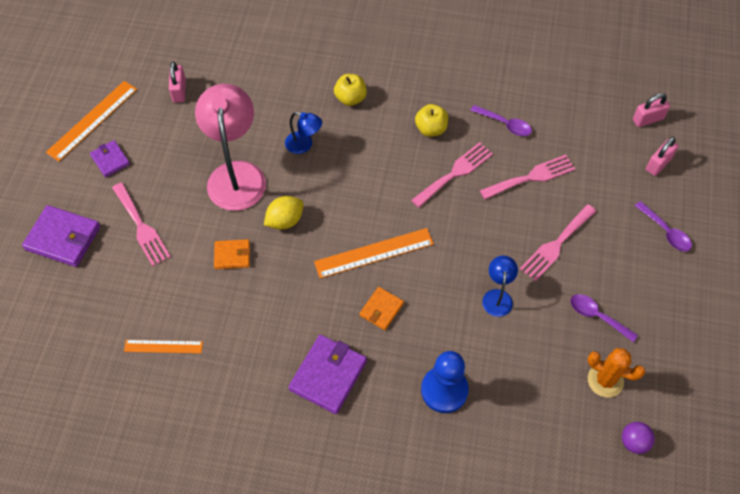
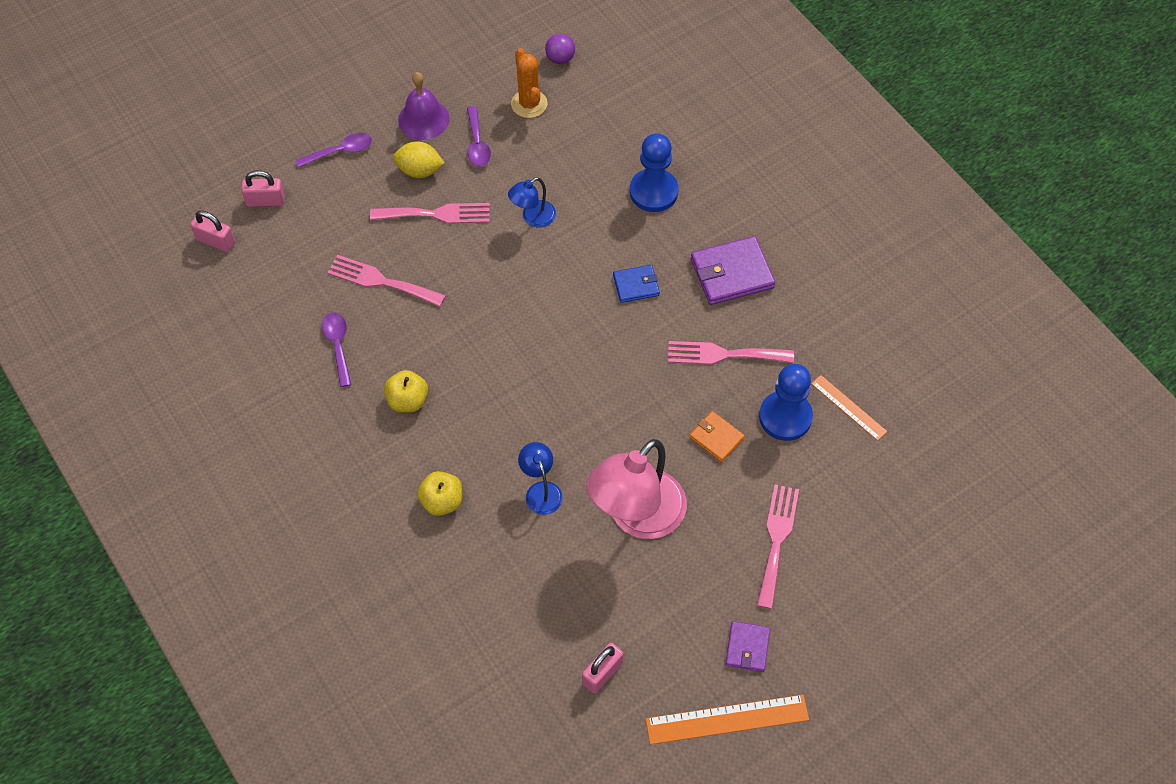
camera: 135 degrees left, 0 degrees up
(63, 238) = (862, 595): purple wallet -> none
(200, 304) = (785, 417): none -> blue pawn
(285, 220) = (637, 429): yellow lemon -> yellow lemon (419, 170)
(374, 253) = (591, 334): orange ruler -> none
(381, 309) = (636, 285): orange wallet -> blue wallet
(455, 173) = (439, 341): pink fork -> pink fork (723, 354)
(652, 301) = (423, 119): none -> purple bell
(665, 231) = (340, 151): purple spoon -> purple spoon turned 60 degrees clockwise

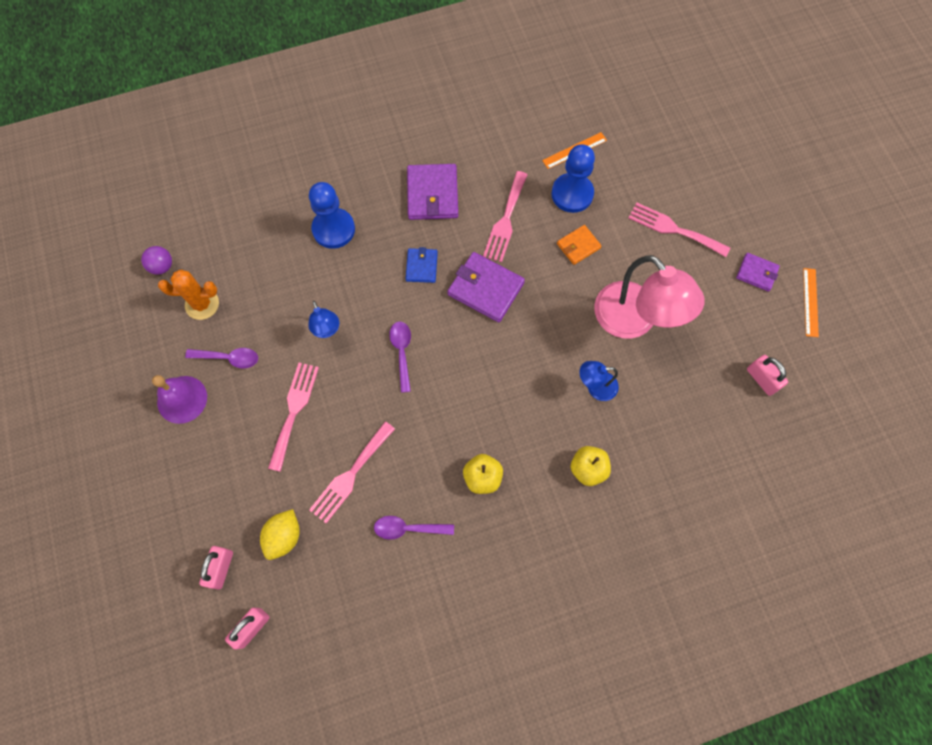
camera: 75 degrees left, 10 degrees up
(340, 151) = (189, 484): purple spoon -> purple spoon (402, 352)
(419, 170) = (240, 415): yellow lemon -> yellow lemon (284, 536)
(629, 354) = (485, 289): none -> purple wallet
(727, 719) = (810, 302): orange ruler -> orange ruler, size x0.61

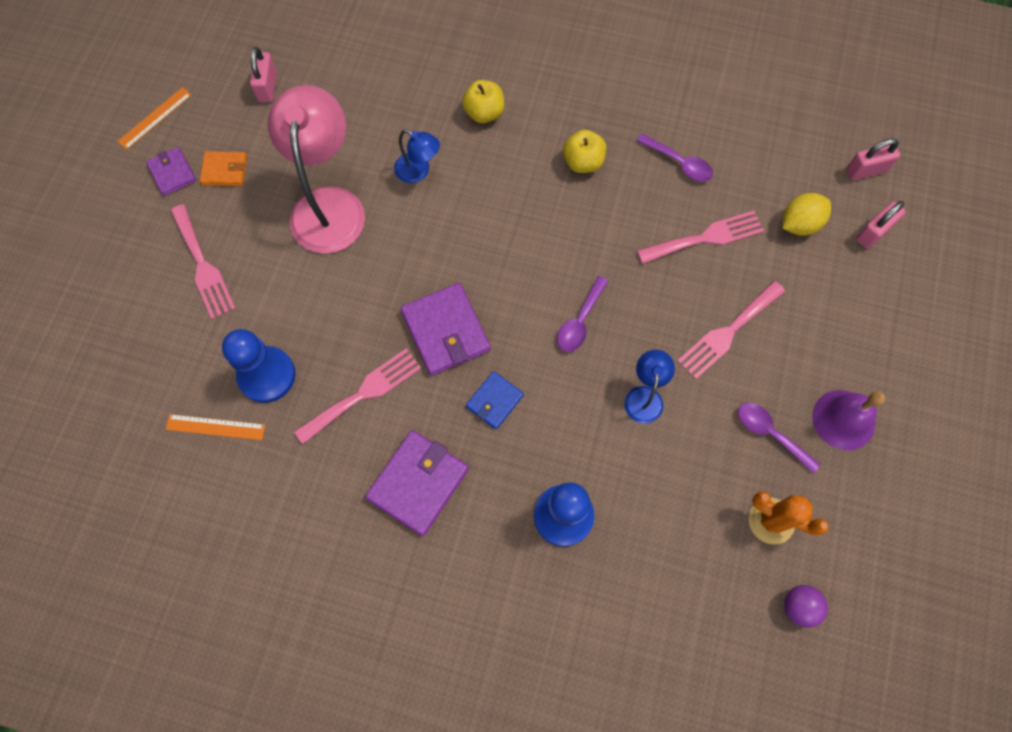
camera: 145 degrees left, 0 degrees up
(578, 246) = (313, 313): orange wallet -> orange wallet (224, 170)

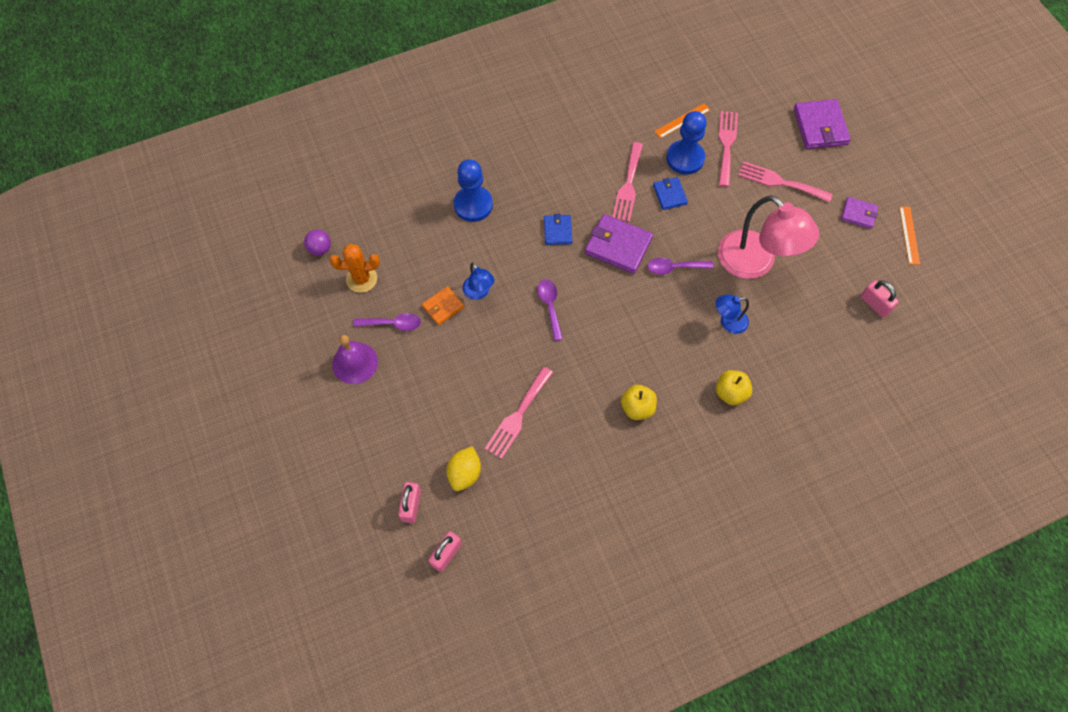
camera: 140 degrees right, 5 degrees down
(224, 170) = (834, 237): orange wallet -> orange wallet (443, 307)
(331, 345) = (669, 195): none -> blue wallet
(418, 483) = (559, 168): purple wallet -> purple wallet (820, 126)
(679, 163) = (576, 457): purple spoon -> purple spoon (674, 268)
(728, 332) = (459, 364): pink fork -> pink fork (726, 145)

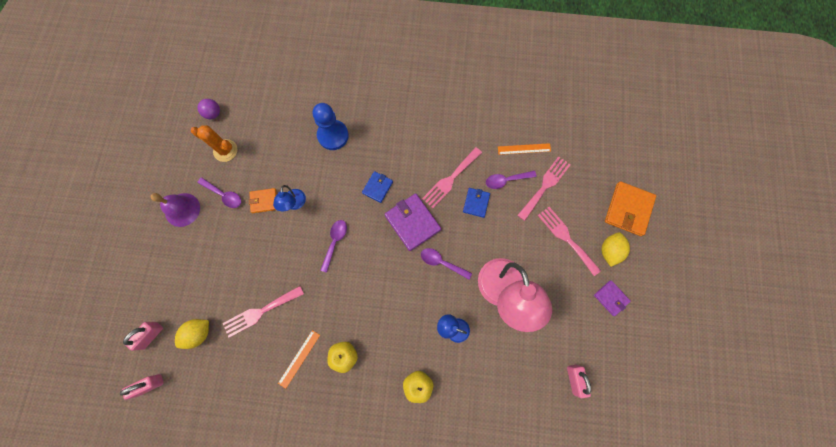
camera: 30 degrees right, 10 degrees up
(685, 158) = (506, 180): blue pawn -> purple spoon
(820, 126) = (628, 209): purple wallet -> orange wallet
(828, 173) = (609, 251): none -> yellow lemon
(909, 235) = (640, 338): orange ruler -> orange ruler (299, 358)

